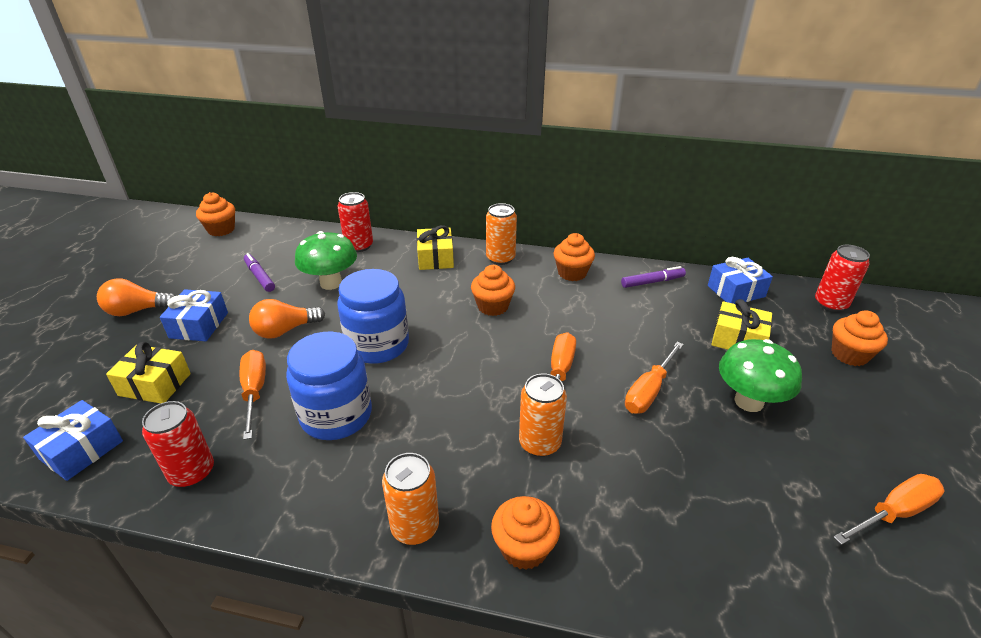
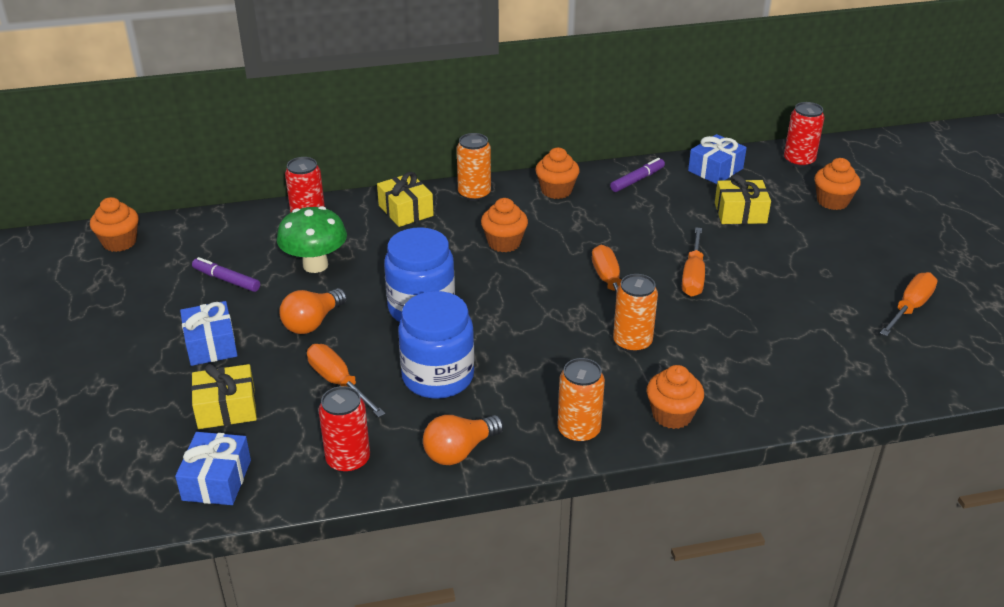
camera: 25 degrees left, 0 degrees up
(137, 311) = (120, 351): orange light bulb -> orange light bulb (459, 451)
(748, 402) = (775, 261): green mushroom -> none

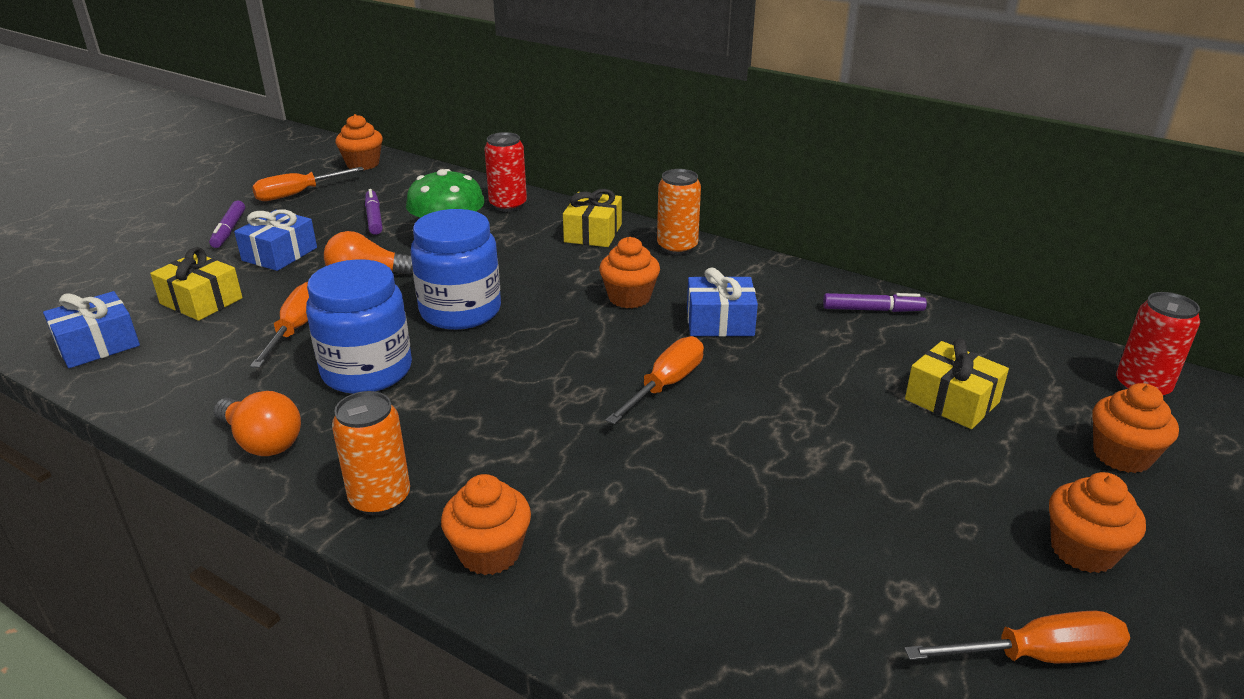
camera: 45 degrees right, 5 degrees down
(125, 351) = (229, 230): none -> purple marker
(348, 460) = (186, 389): red can -> none
(459, 451) = (262, 442): orange light bulb -> orange light bulb turned 150 degrees counterclockwise
(556, 190) = (763, 280): orange cupcake -> orange cupcake (1083, 550)
(632, 342) = (585, 453): orange can -> none
(693, 276) = (772, 431): orange screwdriver -> orange screwdriver (297, 194)
(715, 170) = (994, 343): blue gift -> blue gift (720, 322)

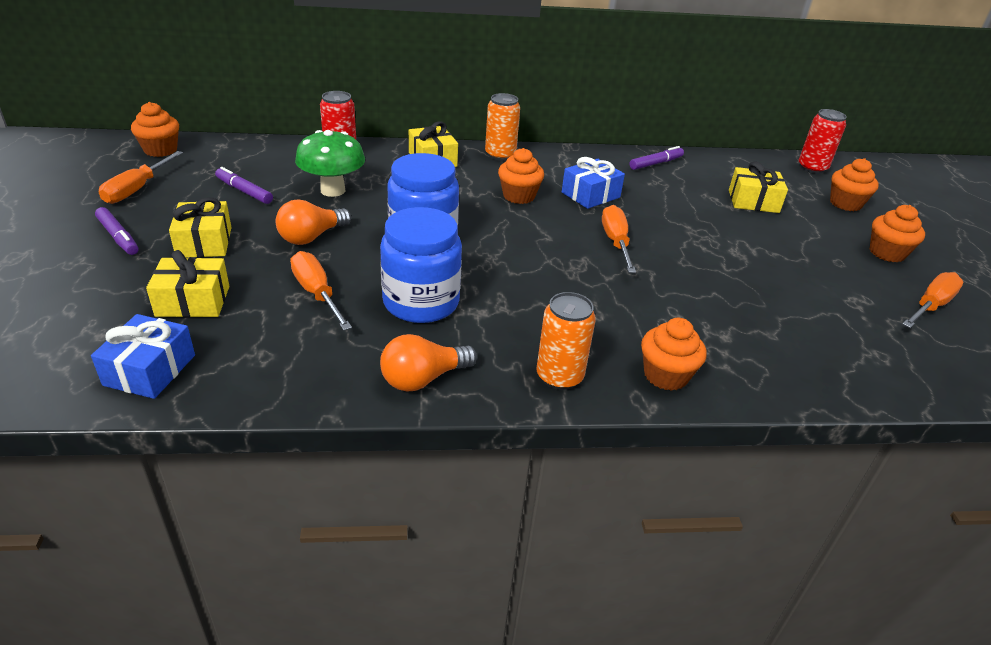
camera: 40 degrees left, 5 degrees up
(262, 442) = (423, 379): orange light bulb -> orange light bulb turned 150 degrees clockwise
(279, 254) = (204, 242): blue gift -> yellow gift

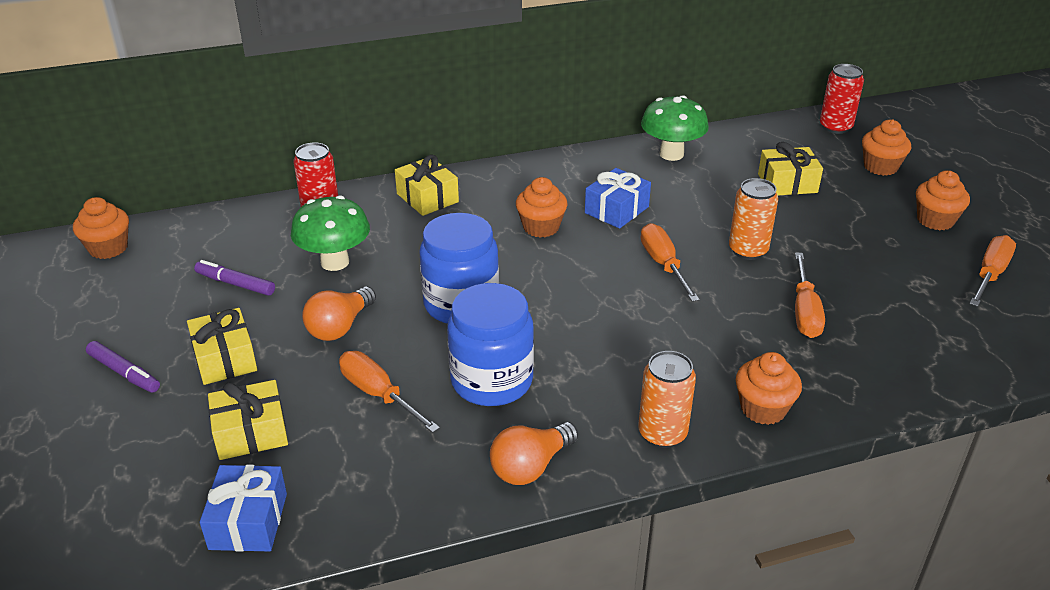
camera: 10 degrees left, 0 degrees up
(137, 189) = (110, 307): orange screwdriver -> orange screwdriver (805, 312)
(500, 155) = (499, 176): orange can -> orange can (748, 250)
(655, 163) = (671, 154): purple marker -> green mushroom

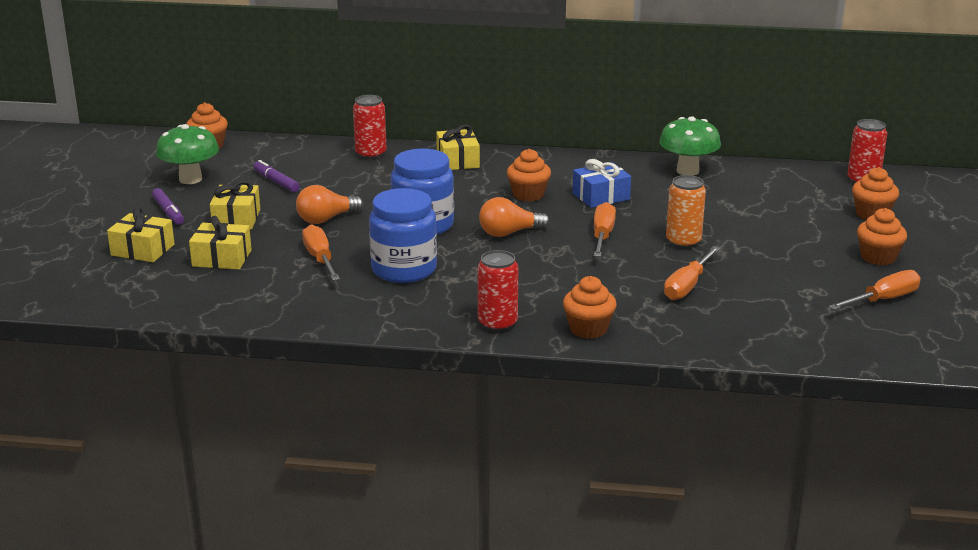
camera: 25 degrees right, 10 degrees down
(248, 521) = (185, 298): blue gift -> none
(335, 262) = (355, 184): green mushroom -> green mushroom (190, 179)
(530, 466) = (387, 317): orange light bulb -> orange light bulb (509, 233)
(662, 433) = (497, 323): orange can -> red can
(787, 183) = (769, 208): yellow gift -> yellow gift (142, 250)

